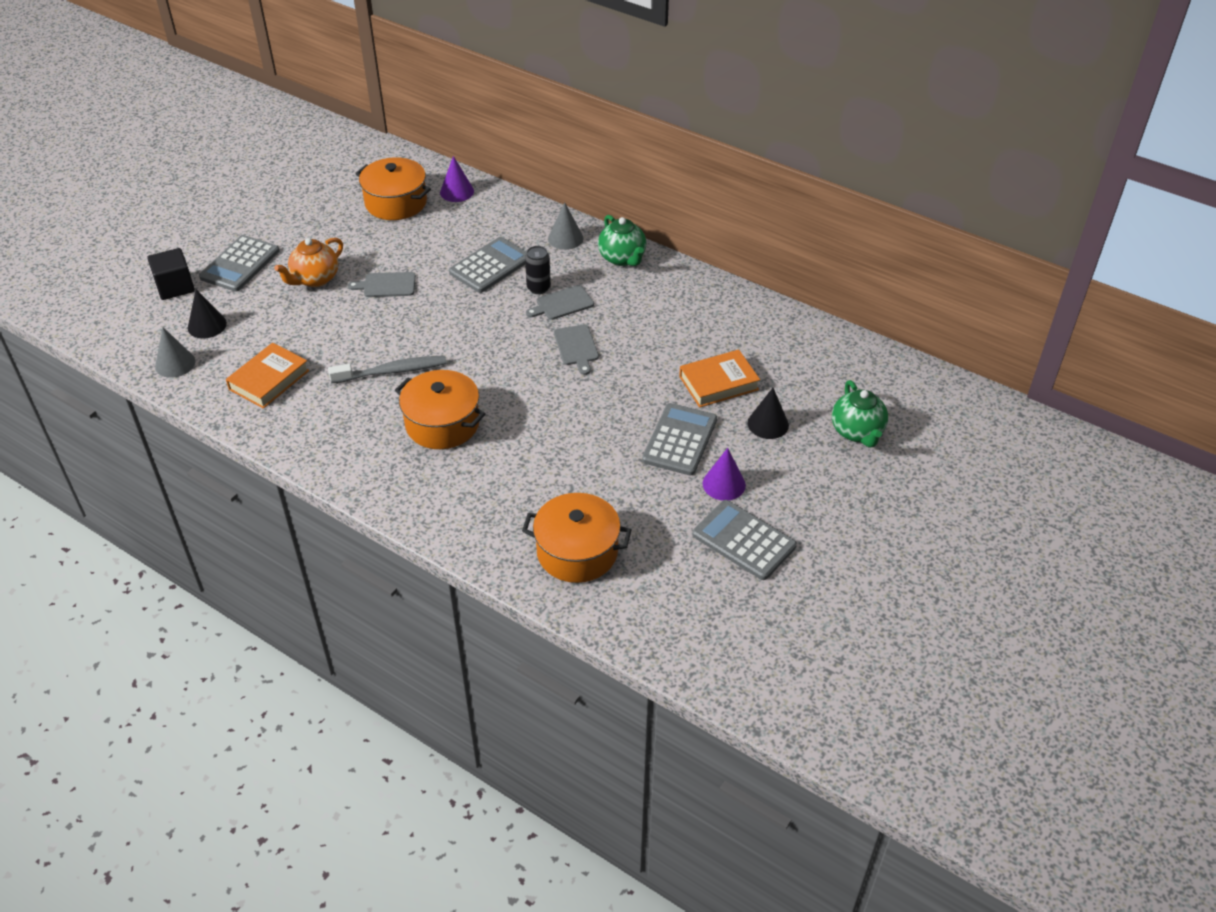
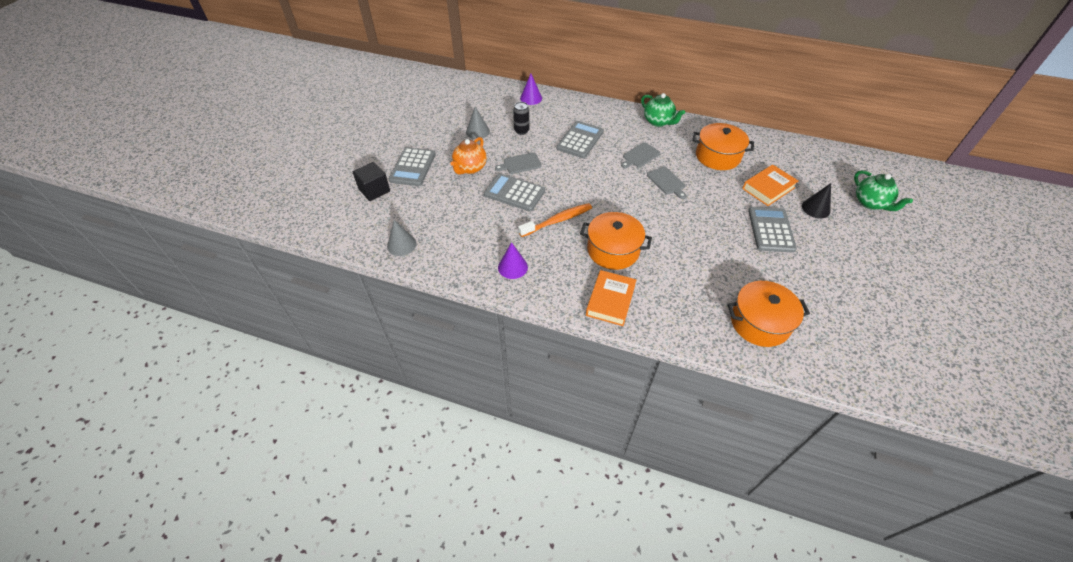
camera: 15 degrees left, 5 degrees up
(207, 325) = (411, 213): black cone -> none
(269, 380) = (476, 243): orange book -> orange book (610, 300)
(392, 371) = (558, 220): grey toothbrush -> orange toothbrush
(396, 202) = (496, 111): orange pot -> orange pot (717, 156)
(538, 288) = (619, 148): black can -> black can (521, 131)
(565, 238) = (616, 115): grey cone -> grey cone (477, 131)
(724, 484) = (818, 254): purple cone -> purple cone (512, 267)
(744, 540) = (857, 290): grey calculator -> grey calculator (514, 193)

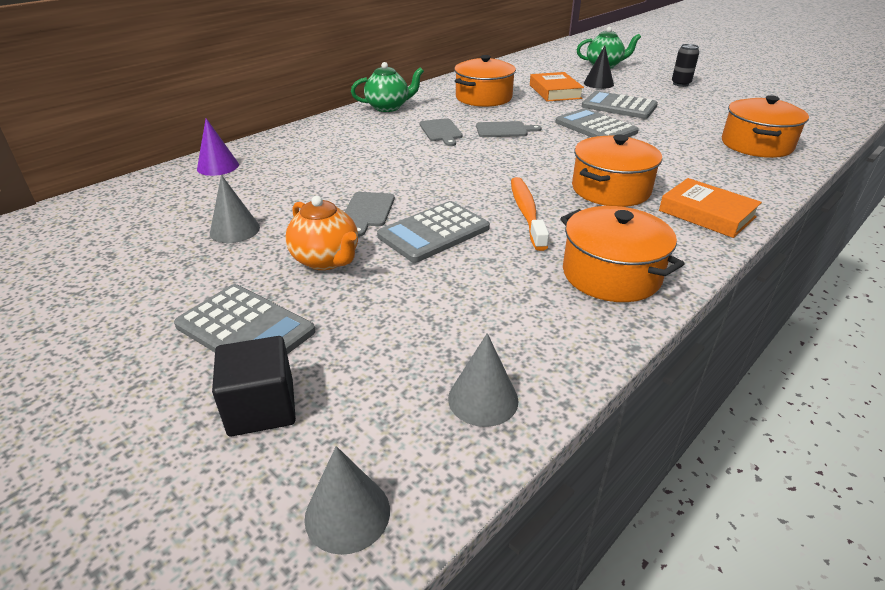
camera: 65 degrees left, 15 degrees down
(338, 228) = (347, 514): none -> grey cone
(512, 267) = (611, 274): purple cone -> orange pot
(521, 131) = (287, 192): black can -> black can (680, 84)
(580, 140) = (366, 157): grey calculator -> grey calculator (595, 127)

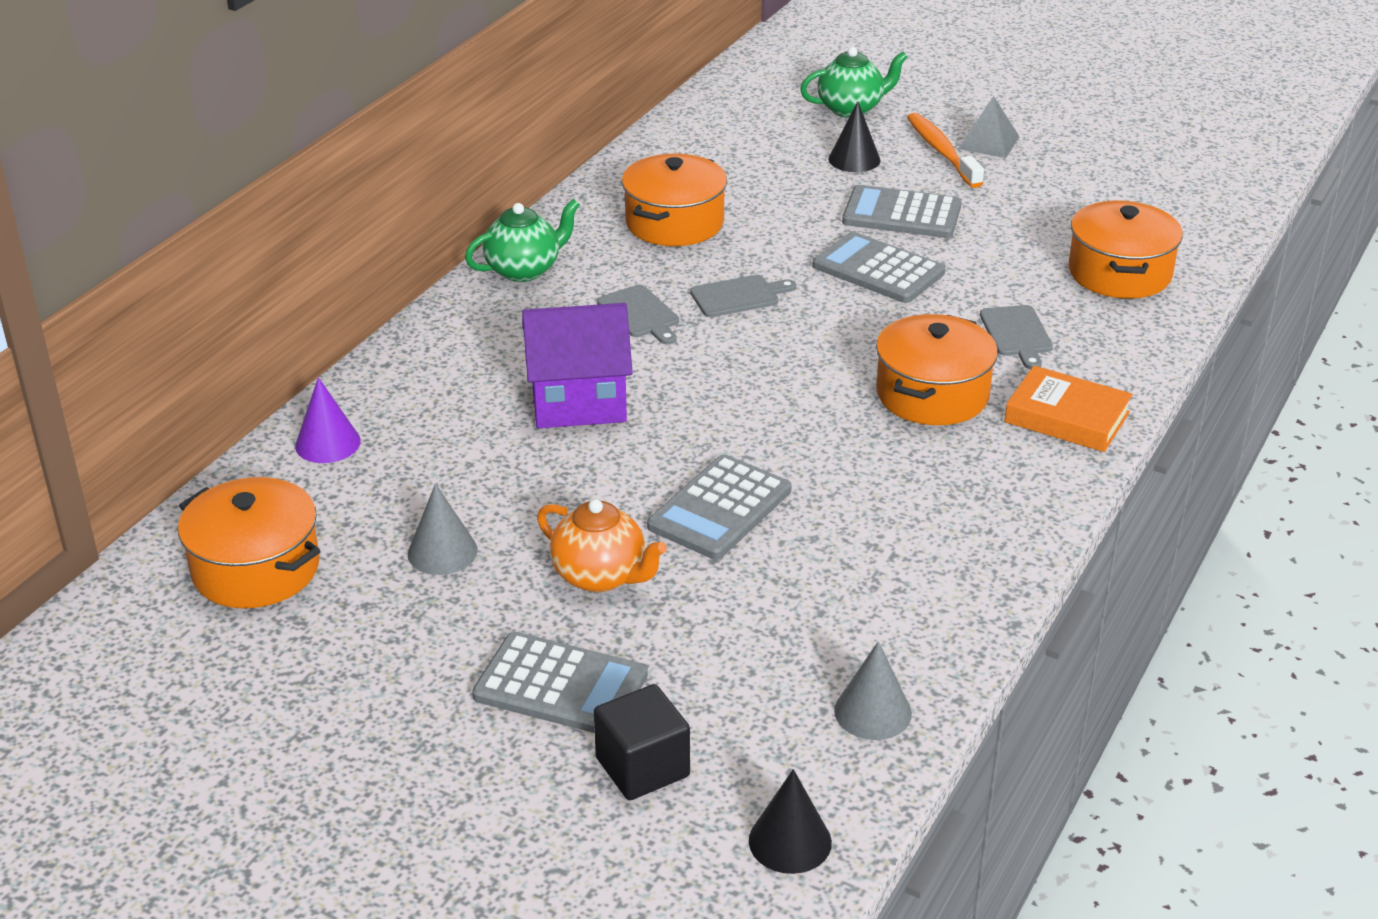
camera: 15 degrees left, 0 degrees up
(347, 514) = (790, 841): grey cone -> black cone
(368, 211) = (611, 489): grey cutting board -> grey cutting board (1016, 334)
(378, 166) = (579, 403): none -> purple house
(526, 212) = (830, 454): orange toothbrush -> orange toothbrush (941, 151)
(555, 92) = (788, 191): orange book -> none
(611, 274) = (967, 533): orange pot -> orange pot (256, 569)
(680, 84) = (988, 142): black can -> grey pyramid

